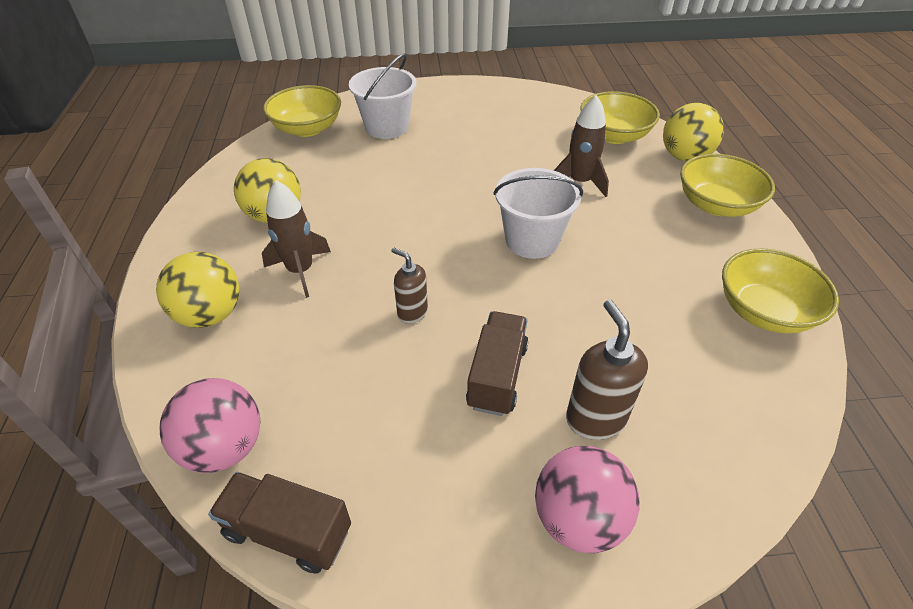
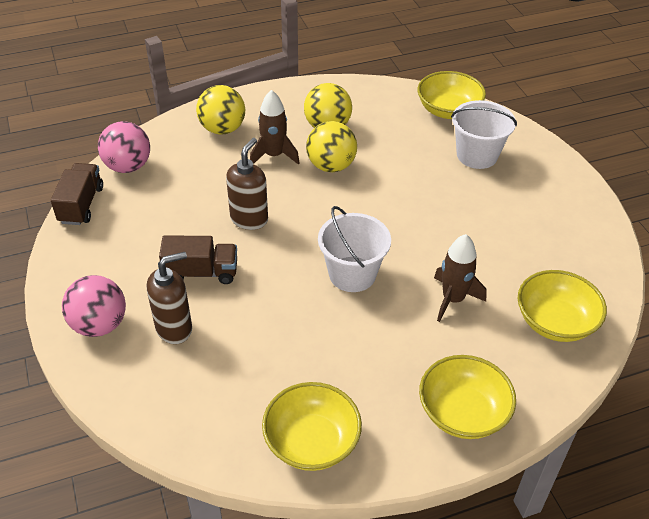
camera: 75 degrees right, 0 degrees up
(412, 312) = (249, 219): brown soap dispenser -> brown soap dispenser, size x1.57
(684, 157) = (544, 386): yellow ball -> yellow ball (331, 166)

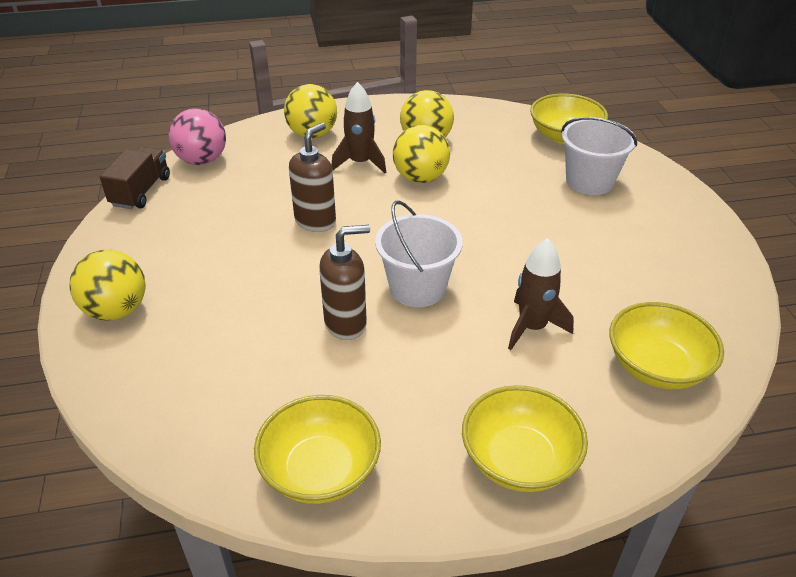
camera: 10 degrees right, 5 degrees down
(99, 325) = (117, 310): pink ball -> yellow ball
(174, 328) = (198, 323): brown soap dispenser -> brown soap dispenser (346, 323)
(201, 272) = (246, 269): brown truck -> none

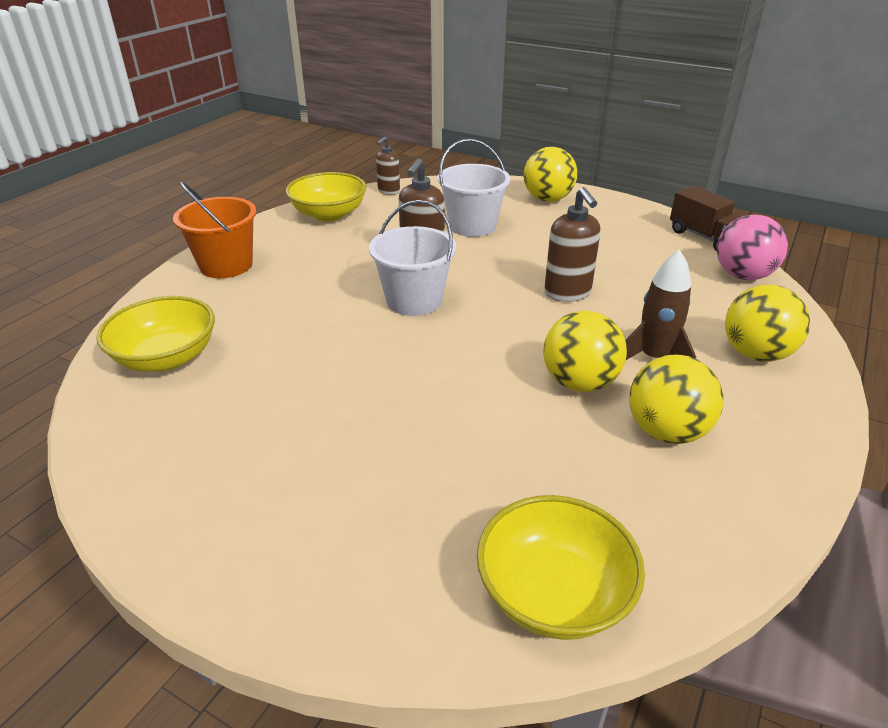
camera: 130 degrees right, 5 degrees down
(199, 461) = (388, 191): none -> brown soap dispenser
(519, 459) = (226, 265): yellow bowl -> orange bucket
(532, 327) = (294, 327): brown rocket -> none
(589, 181) = (415, 521): white bucket -> white bucket (472, 226)

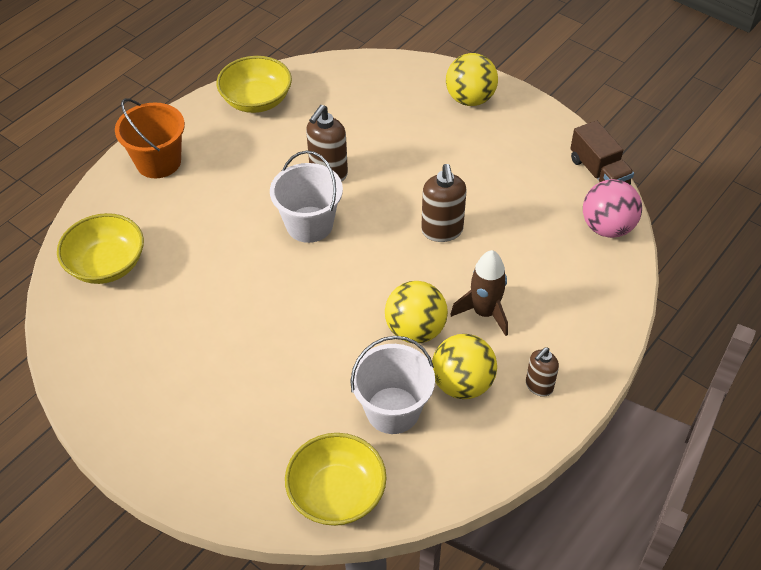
camera: 10 degrees right, 15 degrees up
(388, 191) = (319, 71): brown soap dispenser -> brown soap dispenser (539, 386)
(472, 226) = (385, 132): white bucket -> white bucket (393, 410)
(755, 354) = (569, 318): yellow ball -> none

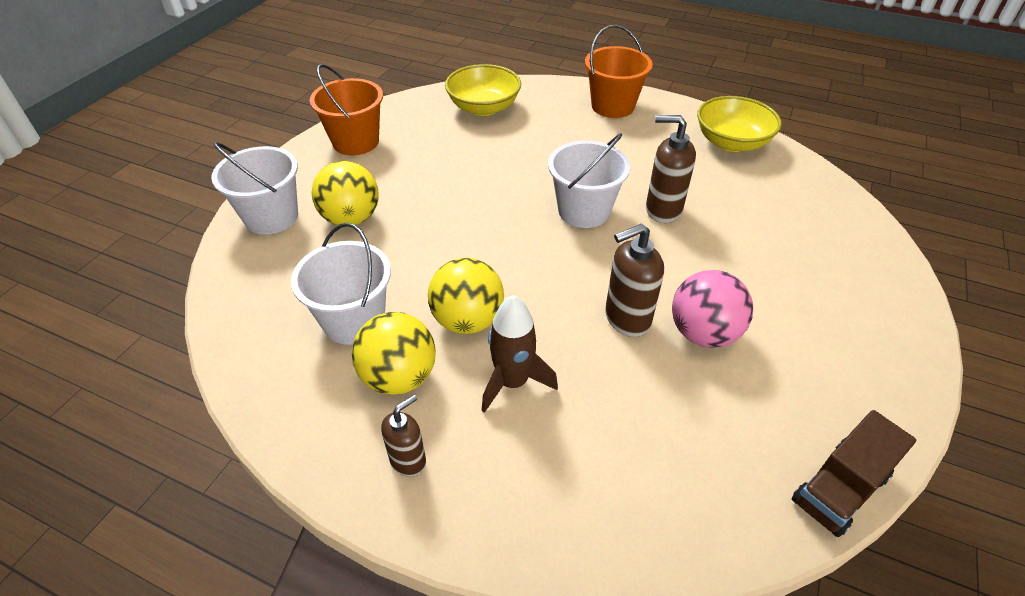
camera: 75 degrees right, 5 degrees down
(116, 389) = (356, 142): none -> orange bucket
(222, 475) = (271, 217): none -> white bucket
(337, 493) = (249, 296): yellow bowl -> none
(470, 99) = (873, 308): yellow ball -> yellow ball (351, 218)
(539, 386) = (408, 460): brown soap dispenser -> brown soap dispenser turned 105 degrees clockwise
(607, 227) = (730, 515): pink ball -> pink ball (703, 333)

